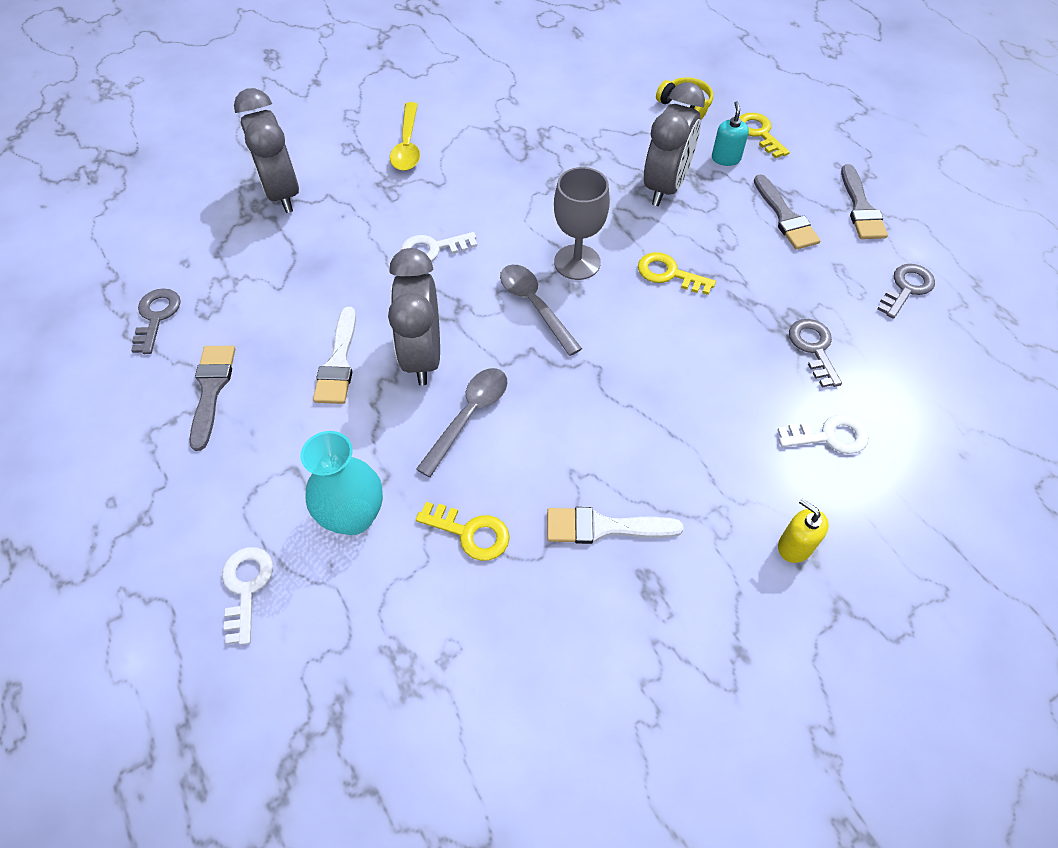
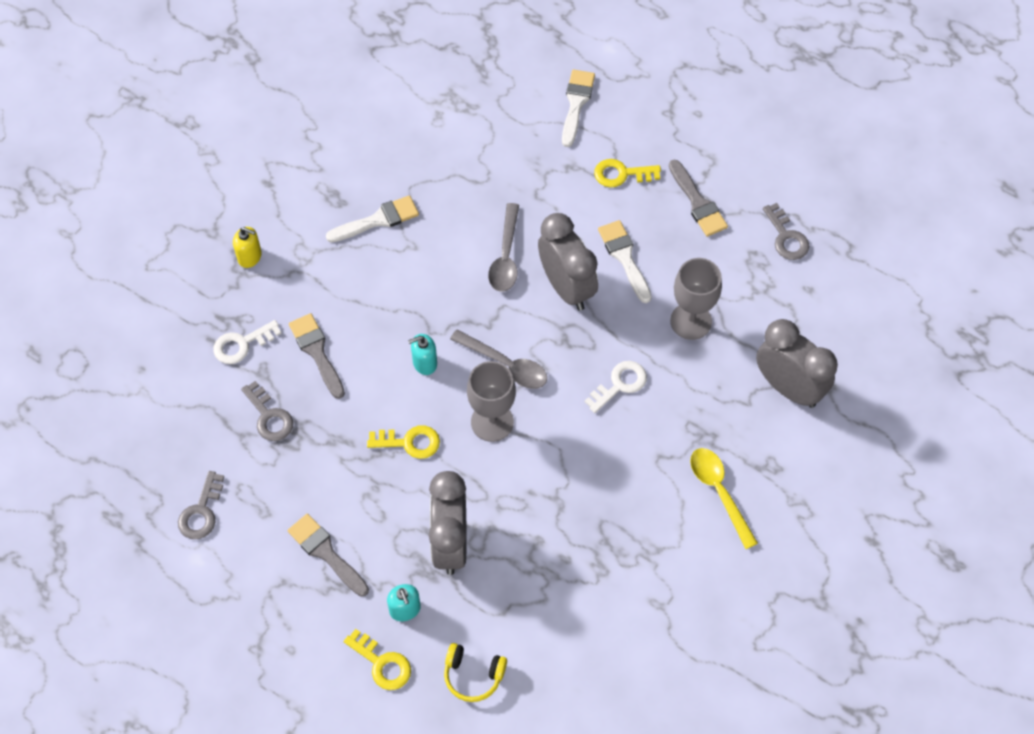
camera: 155 degrees right, 5 degrees up
(246, 587) = (576, 104): white key -> white brush
(321, 277) = (691, 321): none -> grey goblet
(354, 516) = (540, 164): turquoise vase -> none
(470, 533) = (461, 184): yellow key -> yellow key (621, 174)
(620, 339) = (424, 363): none -> turquoise soap dispenser
(861, 208) = (257, 595): grey brush -> grey brush (317, 352)

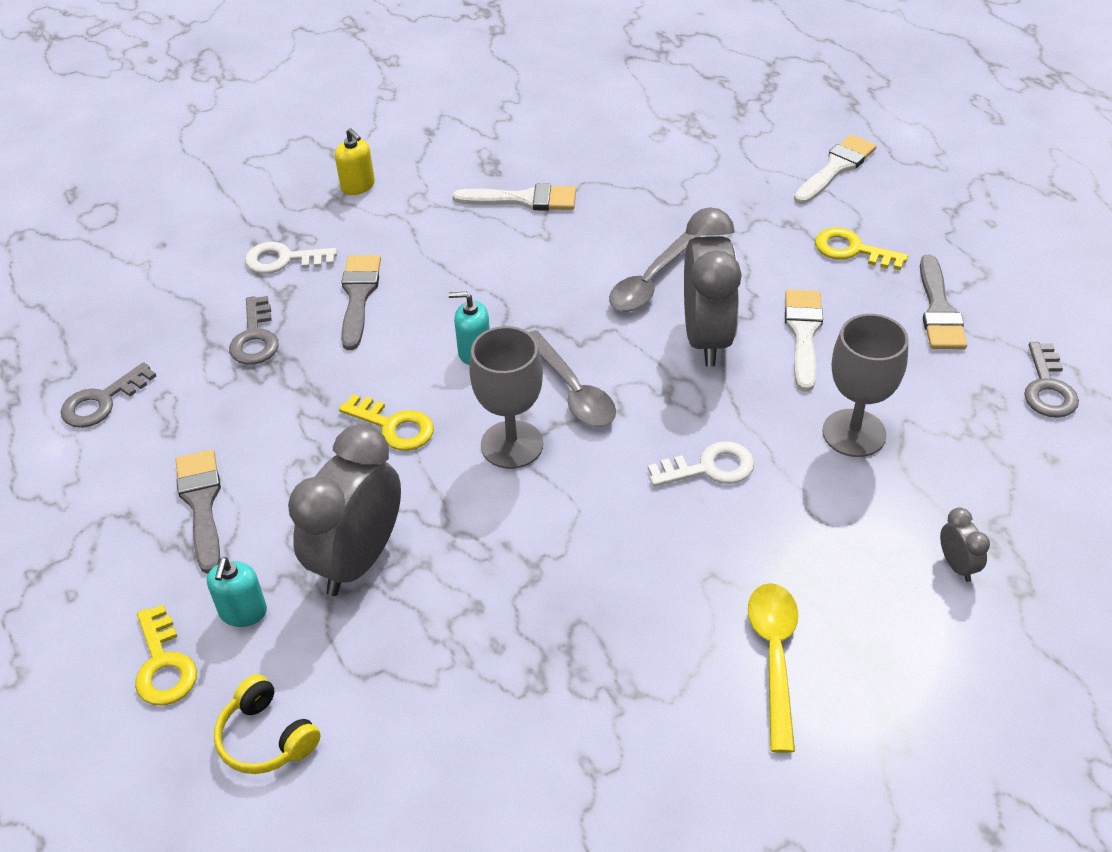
camera: 30 degrees right, 15 degrees down
(788, 388) = (957, 565): grey clock -> grey clock, size x0.43

